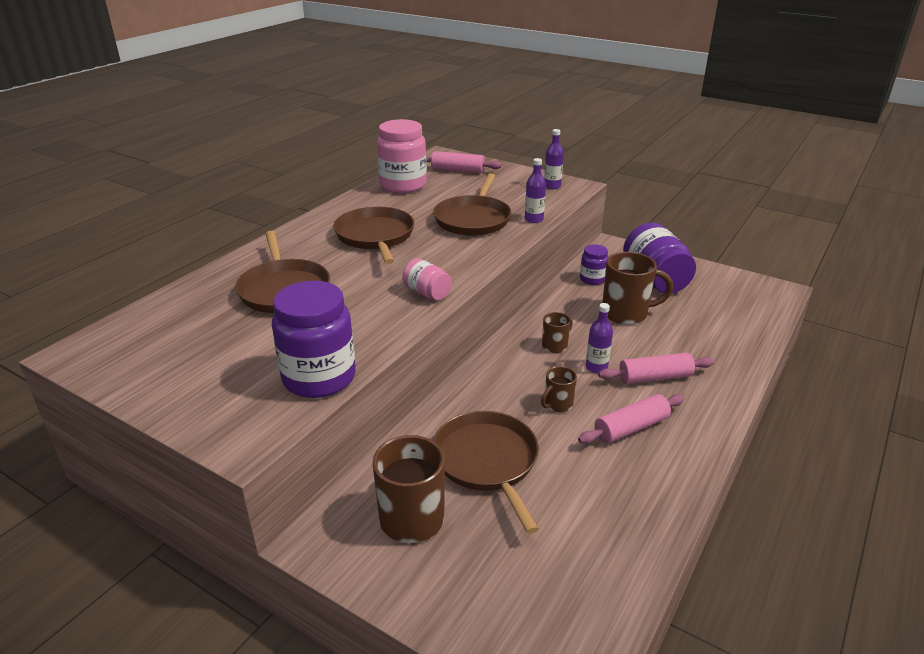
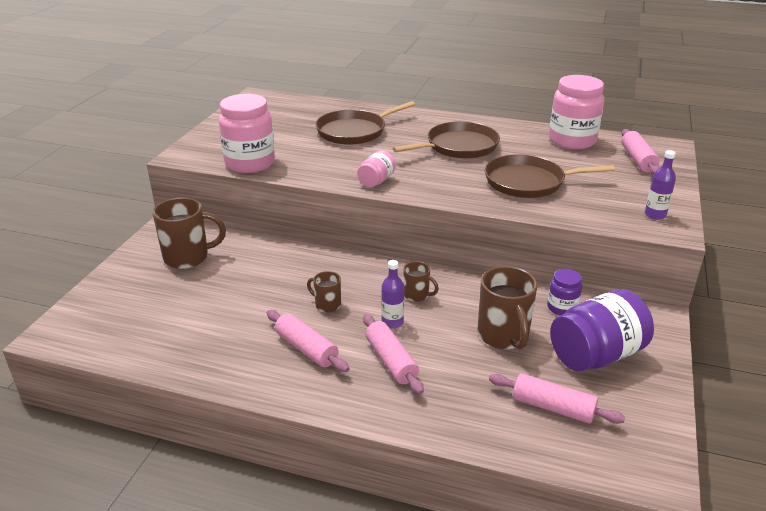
camera: 75 degrees right, 0 degrees up
(319, 378) = (250, 163): purple jar -> pink jar
(487, 462) = (247, 279): brown pan -> none
(534, 219) = (556, 212): purple bottle -> none
(715, 312) = (553, 407): none -> pink rolling pin

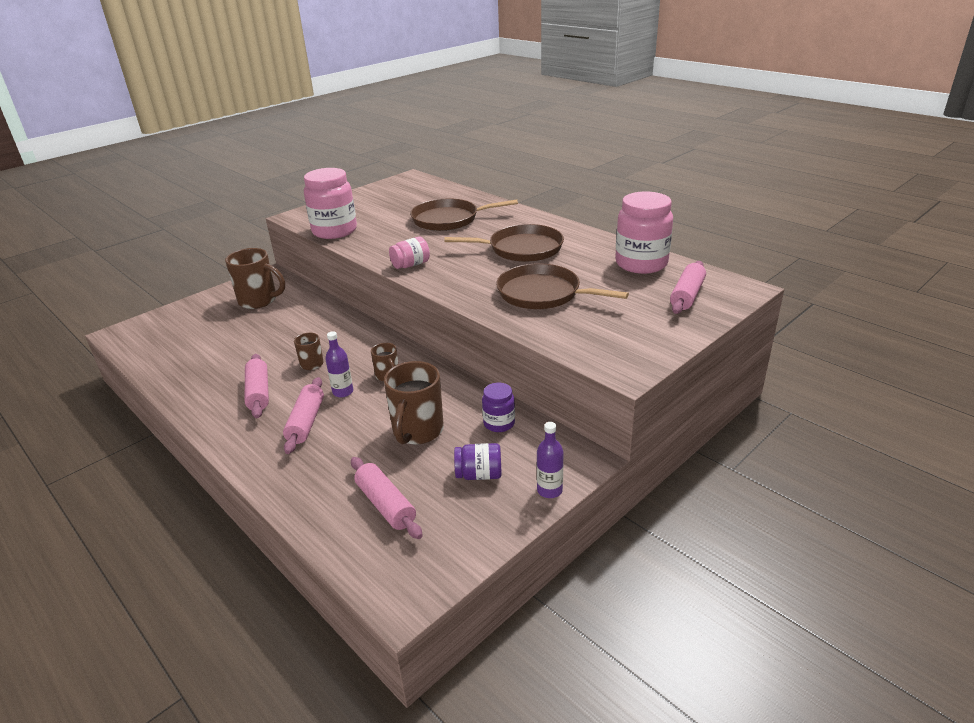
camera: 30 degrees right, 0 degrees up
(596, 355) = (479, 474): purple jar -> purple jar, size x0.52
(655, 215) = (628, 352): purple bottle -> purple bottle (549, 490)

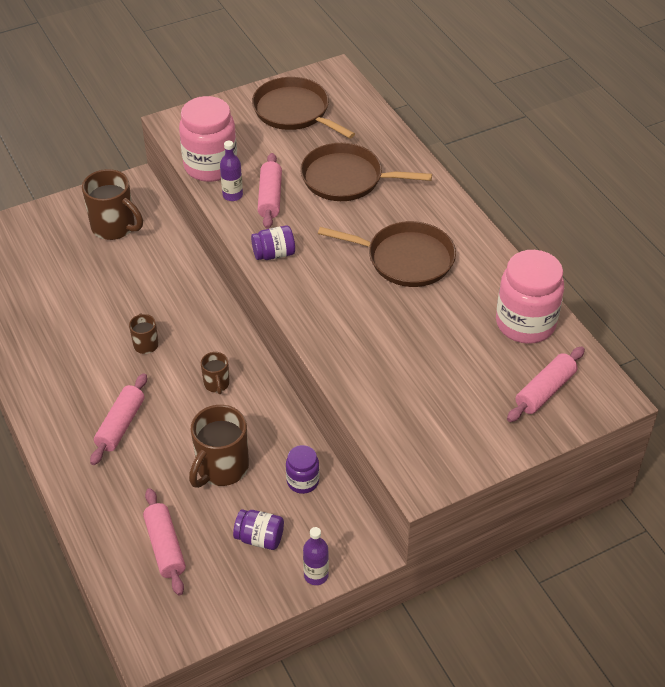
camera: 15 degrees right, 15 degrees up
(259, 393) = (85, 371): pink rolling pin -> pink rolling pin (270, 197)
(343, 392) = (166, 394): purple bottle -> purple bottle (232, 195)
(411, 265) = (274, 254): pink jar -> purple jar
(543, 294) = (394, 344): brown pan -> brown pan (294, 111)

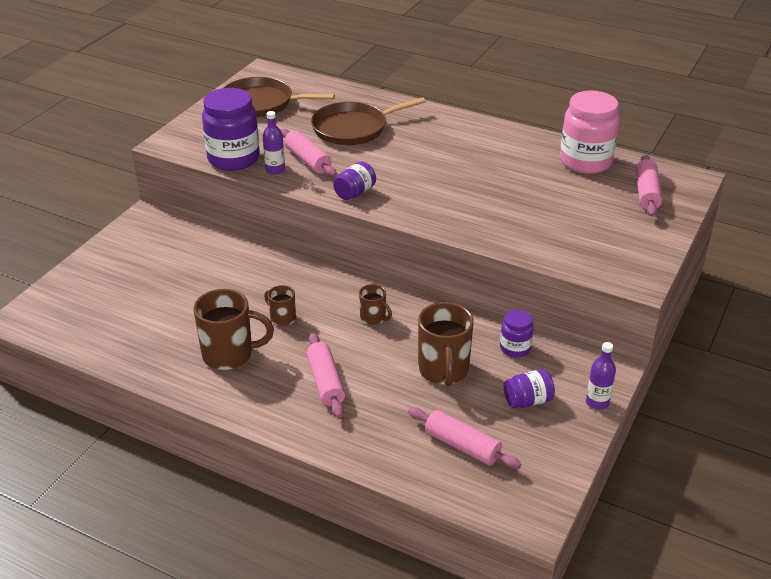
camera: 35 degrees left, 10 degrees down
(114, 227) = (161, 252): brown mug -> brown mug (230, 354)
(210, 166) = (233, 159): pink jar -> purple jar
(405, 259) = (457, 158): brown pan -> none

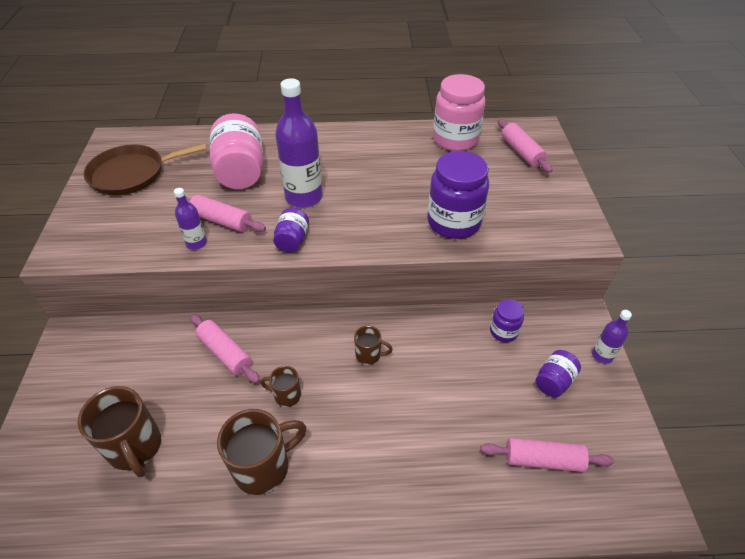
camera: 30 degrees left, 10 degrees up
(233, 159) = (144, 246): purple jar -> purple jar (453, 222)
(326, 382) = (378, 451): pink rolling pin -> pink rolling pin (225, 353)
(353, 128) = (241, 171): brown pan -> pink jar
(392, 164) = (304, 197): none -> purple bottle
(443, 371) = (467, 384): brown mug -> brown mug (135, 447)

